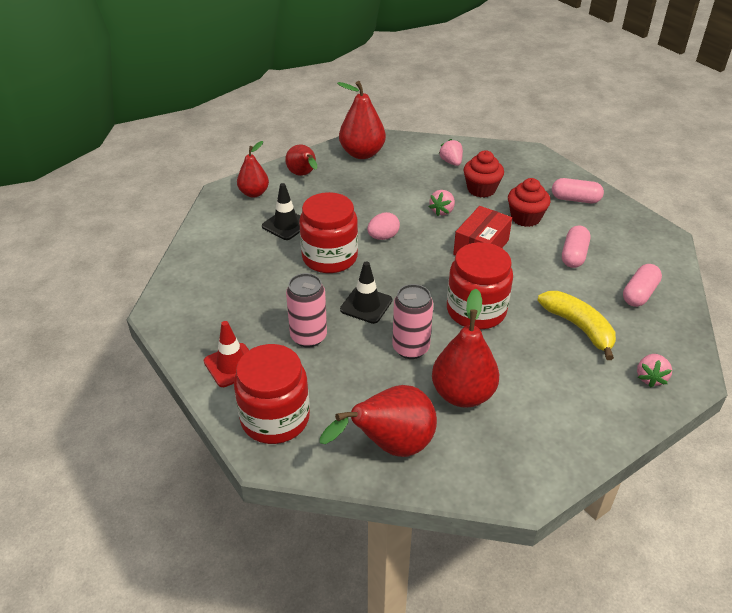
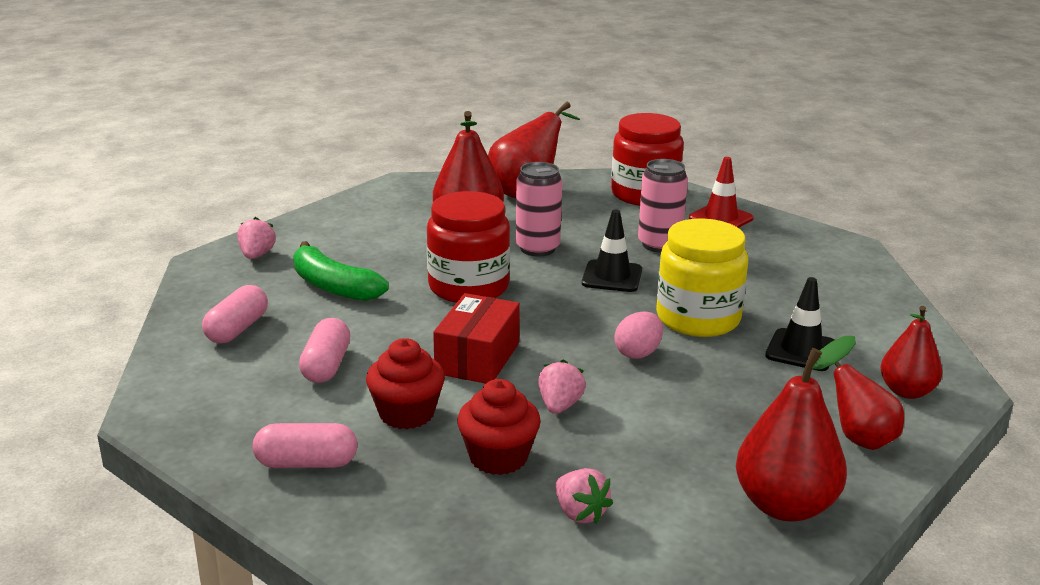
camera: 165 degrees right, 15 degrees down
(330, 257) = (698, 318): red jar -> yellow jar
(578, 327) = (333, 286): yellow banana -> green banana

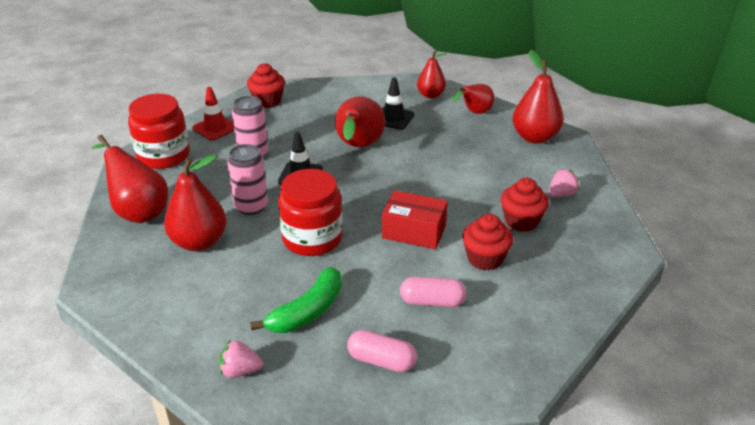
camera: 90 degrees left, 10 degrees up
(306, 463) = (549, 297): pink capsule -> none
(559, 406) = (464, 199): pink strawberry -> none
(638, 353) = (401, 170): pink egg -> none
(698, 318) = (358, 147): yellow jar -> red pear
(811, 248) = (267, 101): none -> red cupcake

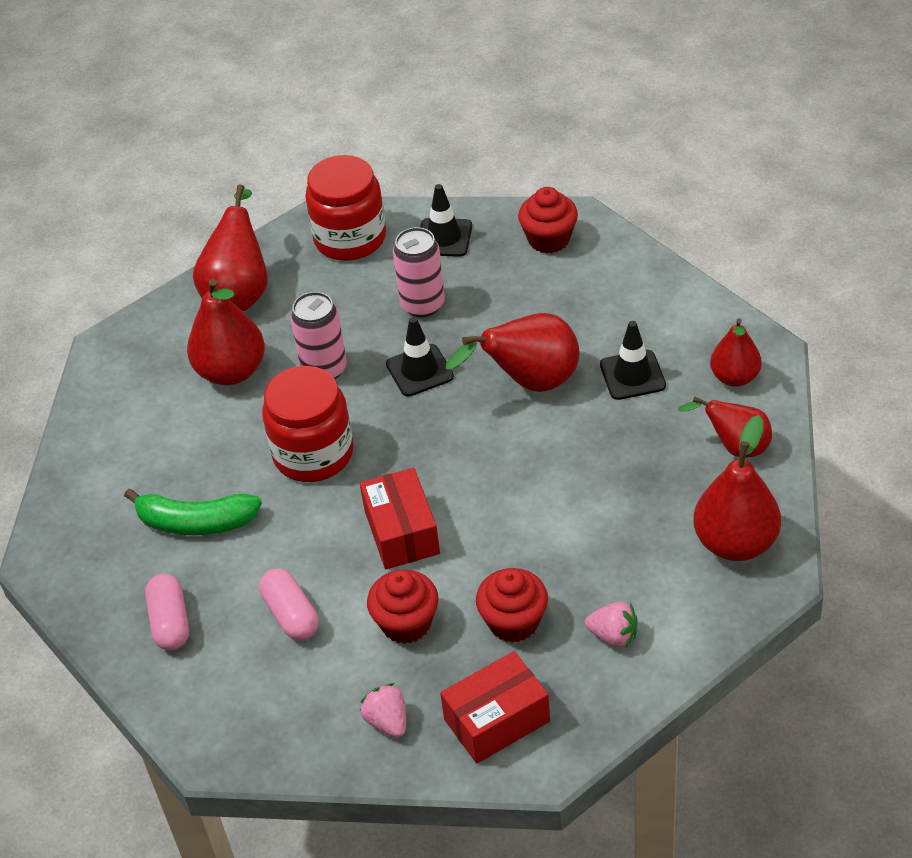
camera: 60 degrees right, 10 degrees up
(215, 128) = (444, 238): red traffic cone -> black traffic cone
(240, 371) = (80, 525): pink strawberry -> pink strawberry (387, 721)
(587, 256) = (497, 720): none -> red box

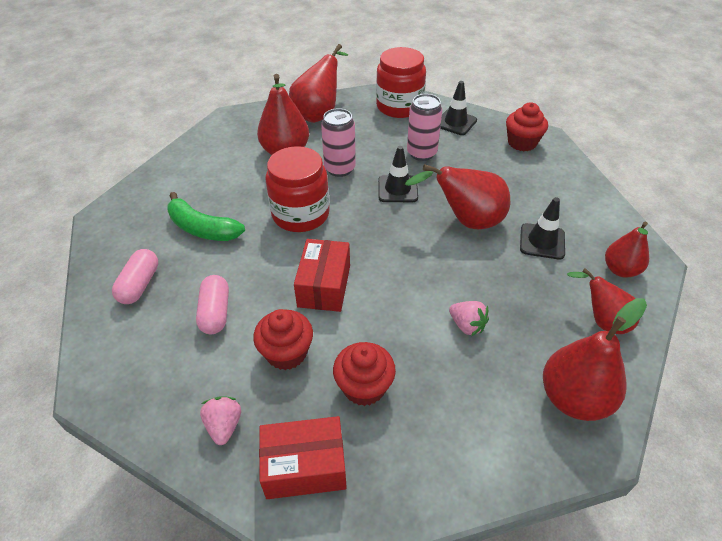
camera: 20 degrees right, 0 degrees up
(613, 636) = (436, 435): pink strawberry -> pink strawberry (467, 325)

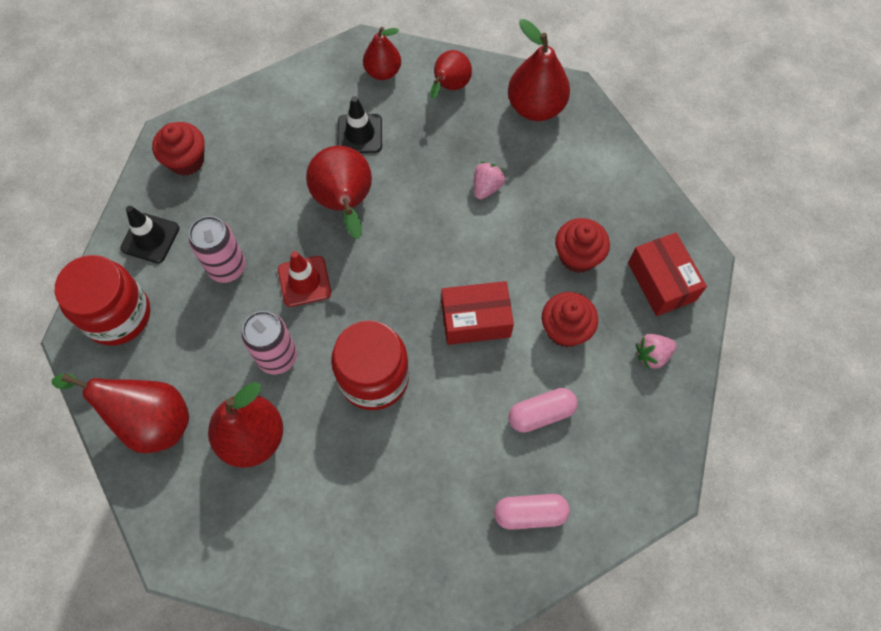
camera: 105 degrees left, 20 degrees up
(202, 228) = (425, 484): green banana -> none
(397, 189) = (304, 281): black traffic cone -> red traffic cone

